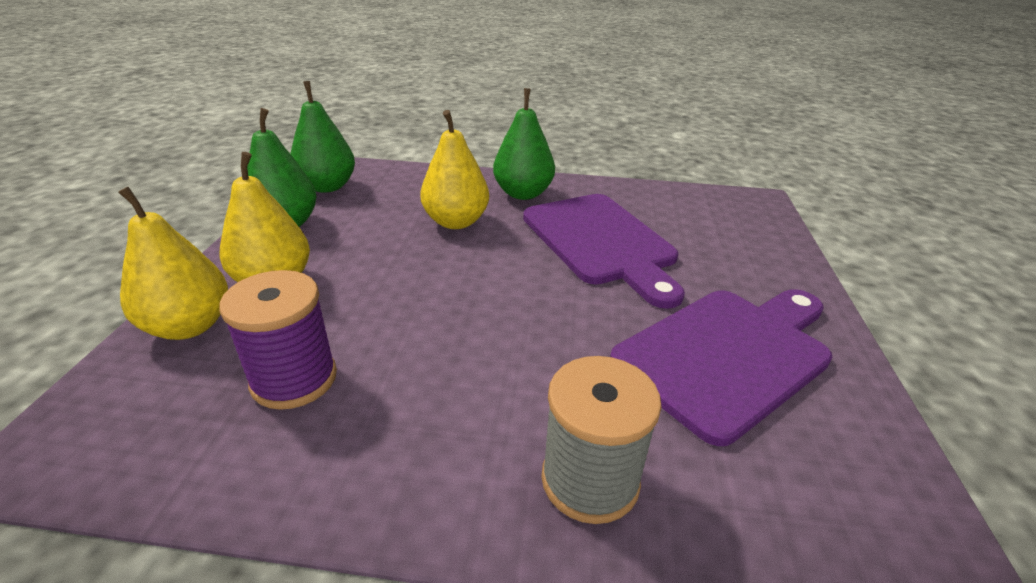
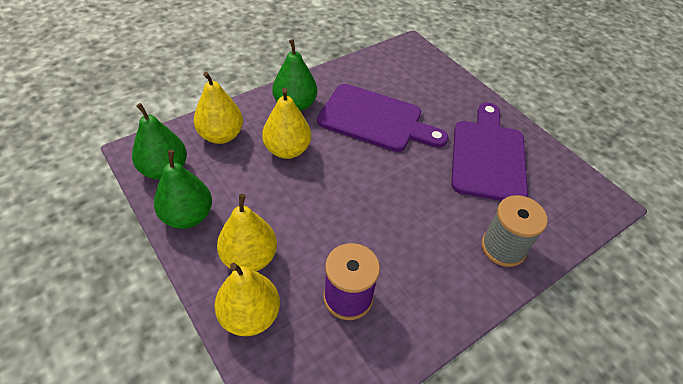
camera: 45 degrees left, 15 degrees up
(413, 185) = (221, 135): none -> yellow pear

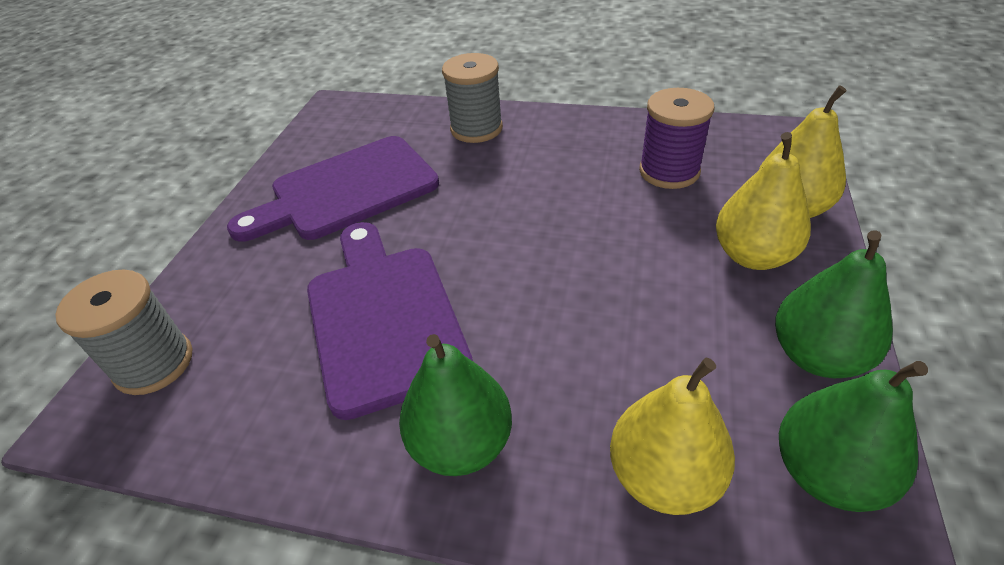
camera: 125 degrees left, 5 degrees down
(287, 150) = (571, 361): yellow pear -> none
(421, 63) = (154, 364): none -> grey spool

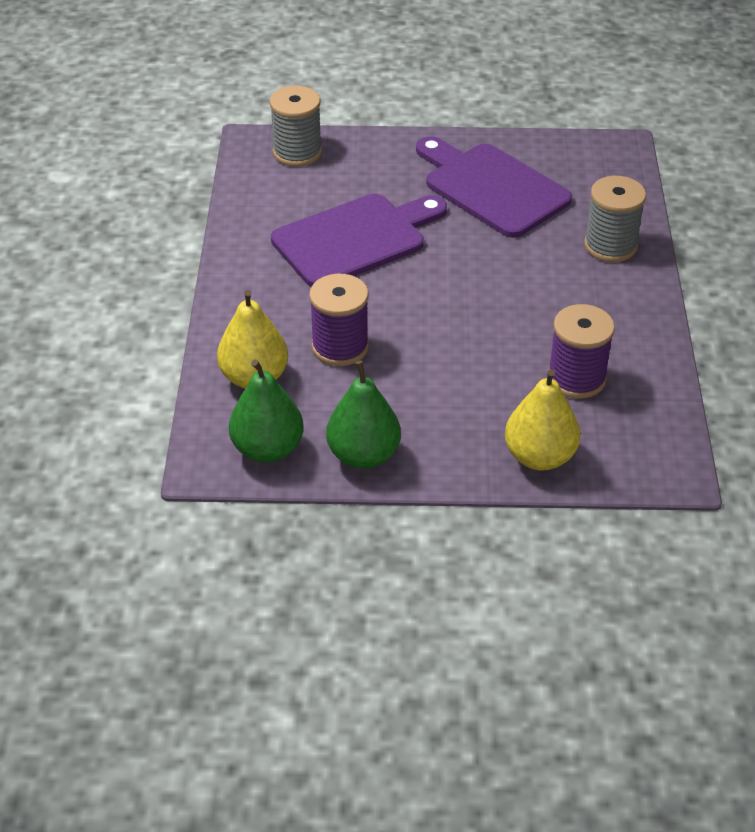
camera: 75 degrees right, 0 degrees up
(461, 443) = (262, 292): green pear -> none
(602, 358) = (340, 347): none -> purple spool
(752, 255) = (467, 428): yellow pear -> none

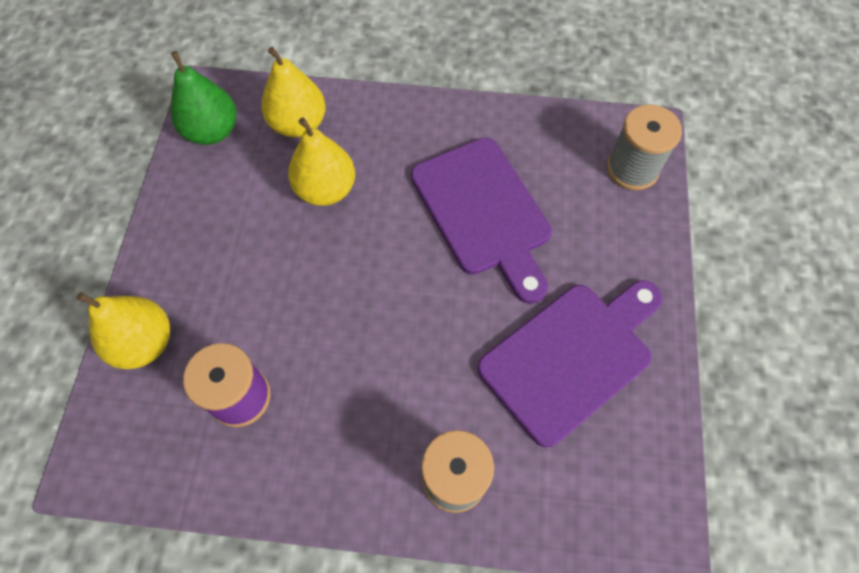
camera: 95 degrees right, 20 degrees up
(340, 347) = (326, 189): purple spool -> yellow pear
(363, 455) = (186, 199): green pear -> none

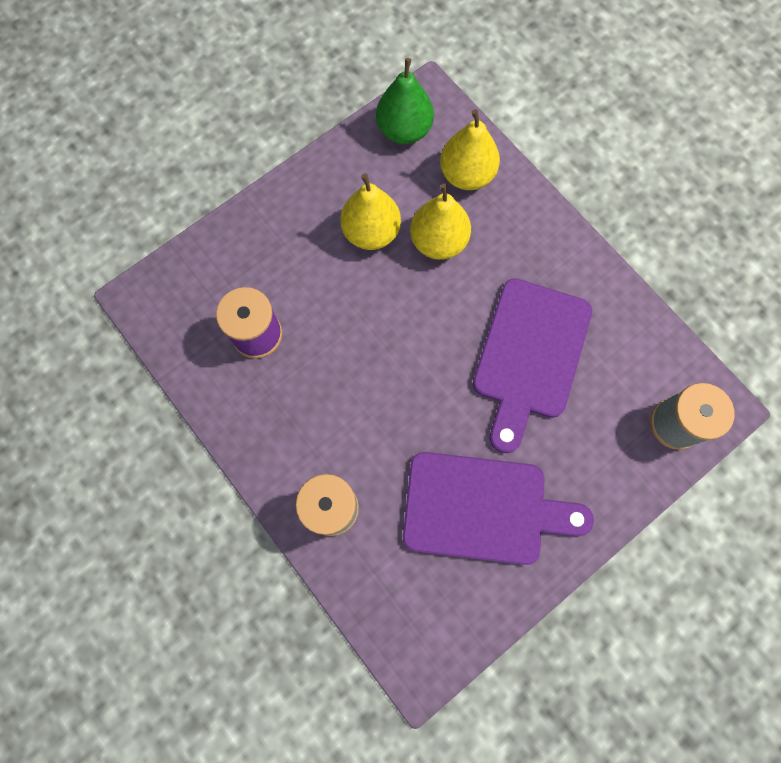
camera: 45 degrees right, 10 degrees up
(144, 343) = (234, 246): yellow pear -> yellow pear (371, 232)

